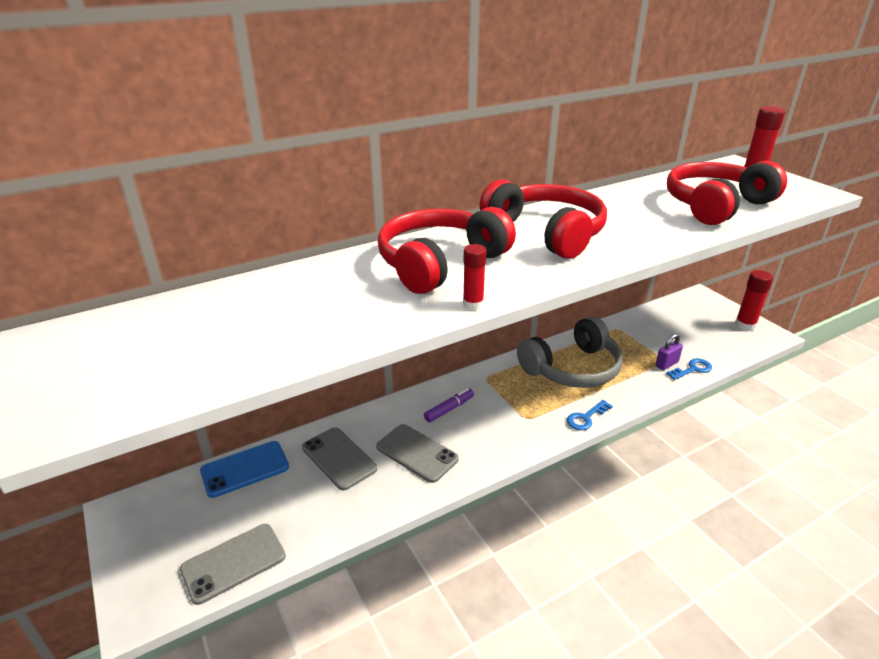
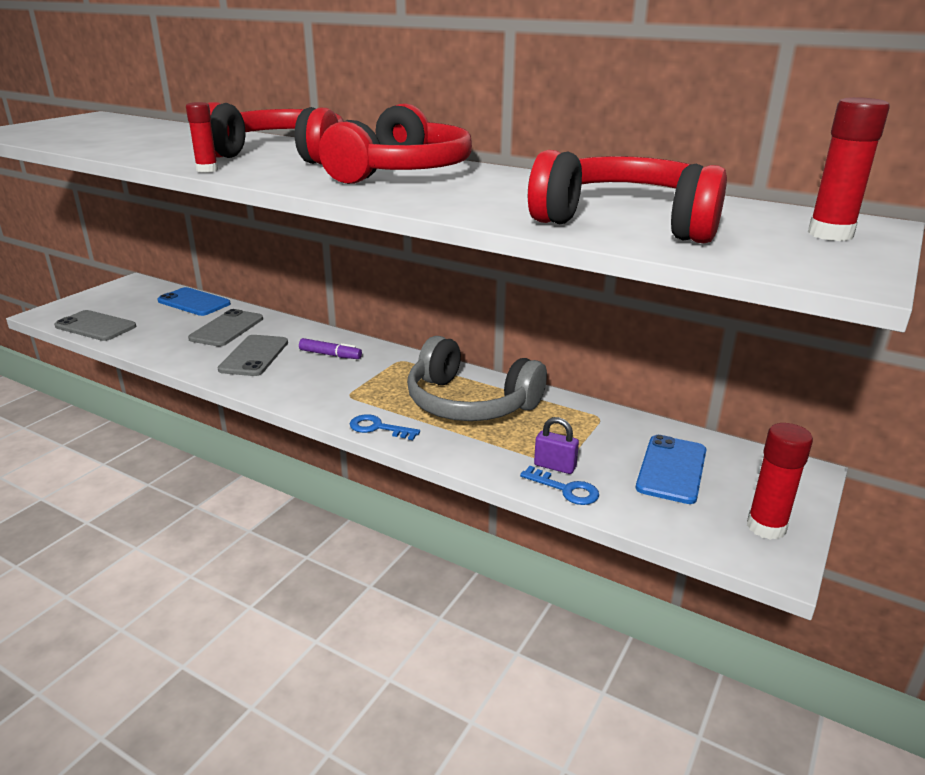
camera: 60 degrees right, 5 degrees down
(684, 329) = (671, 469): none -> blue phone

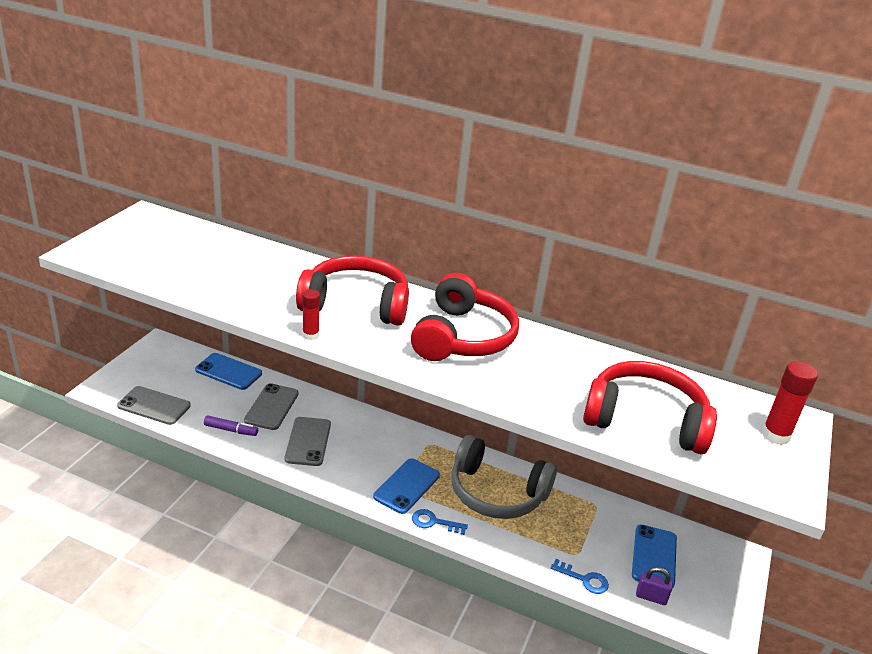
camera: 10 degrees left, 5 degrees up
(330, 355) = (371, 439): purple marker -> purple marker (231, 430)
(356, 395) = (406, 486): none -> blue phone
(554, 466) = (572, 557): purple padlock -> purple padlock (651, 597)
(766, 527) = (721, 607): red glue stick -> none

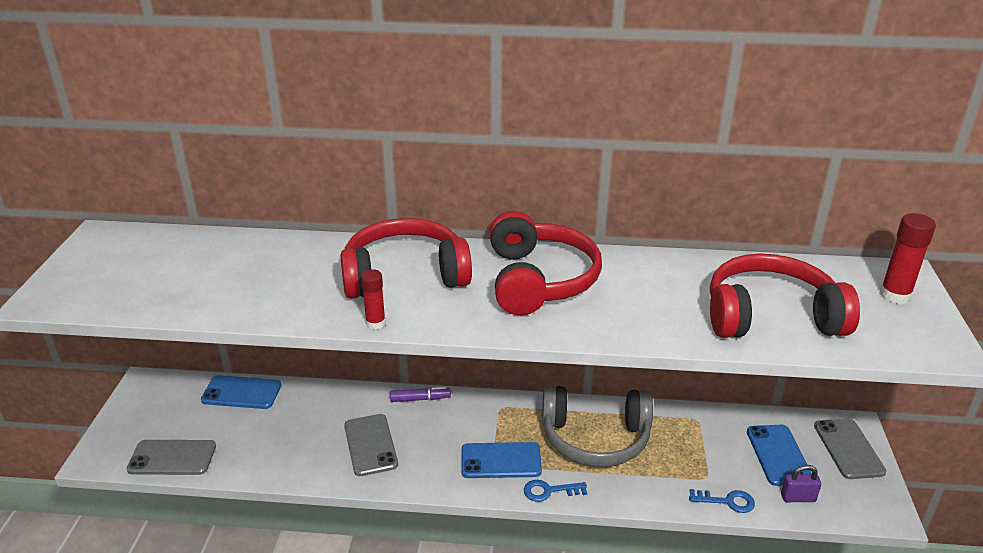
camera: 15 degrees left, 0 degrees up
(231, 430) = (277, 458): purple marker -> purple marker (420, 399)
(271, 407) = (310, 418): grey phone -> grey phone (848, 448)
(406, 486) = (501, 461): blue phone -> blue phone turned 75 degrees clockwise

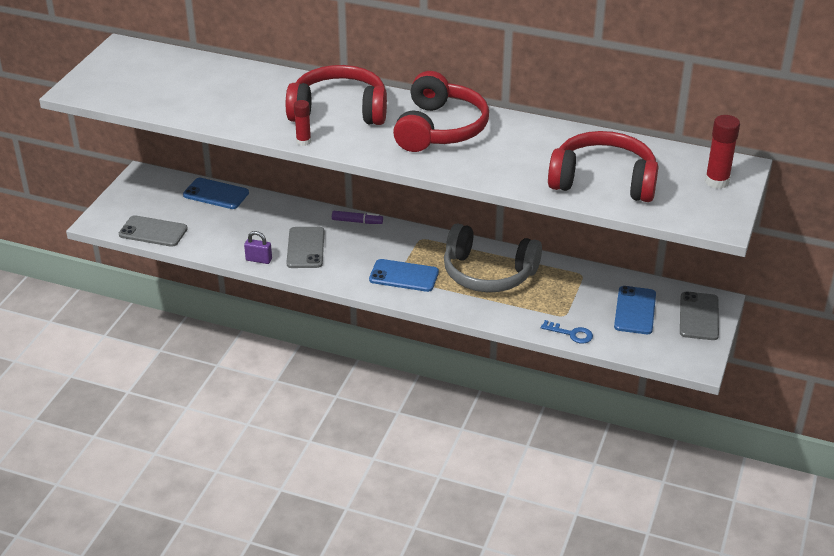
camera: 15 degrees right, 5 degrees up
(549, 491) = (432, 302): blue key -> none
(798, 498) = (631, 341): purple padlock -> purple padlock (259, 260)

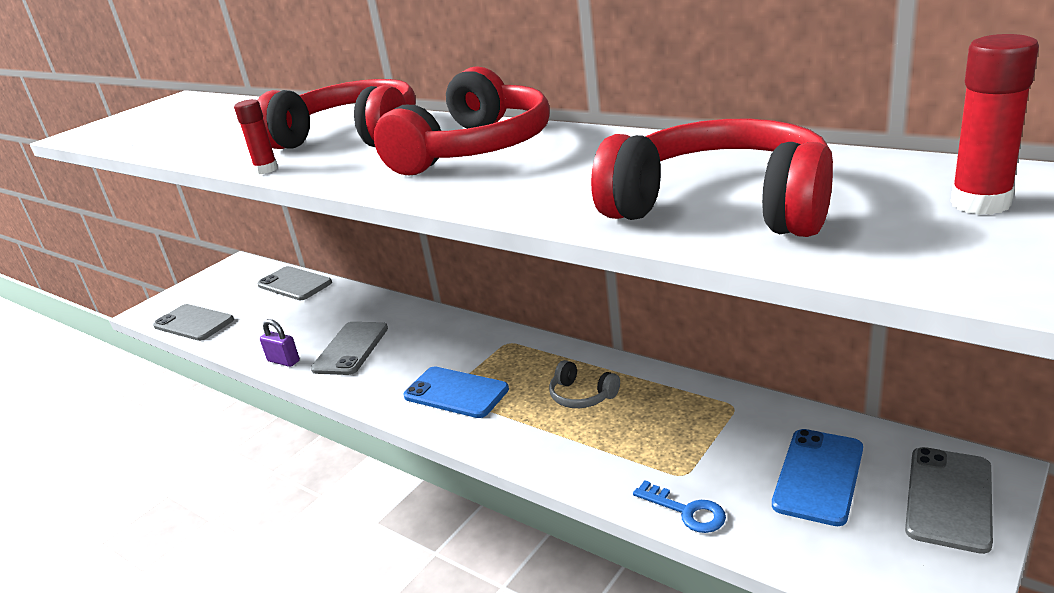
camera: 20 degrees right, 10 degrees down
(216, 194) = (295, 284): blue phone -> grey phone
(357, 221) = (436, 318): purple marker -> none
(488, 273) = (582, 396): grey headphones -> grey headphones, size x0.44

